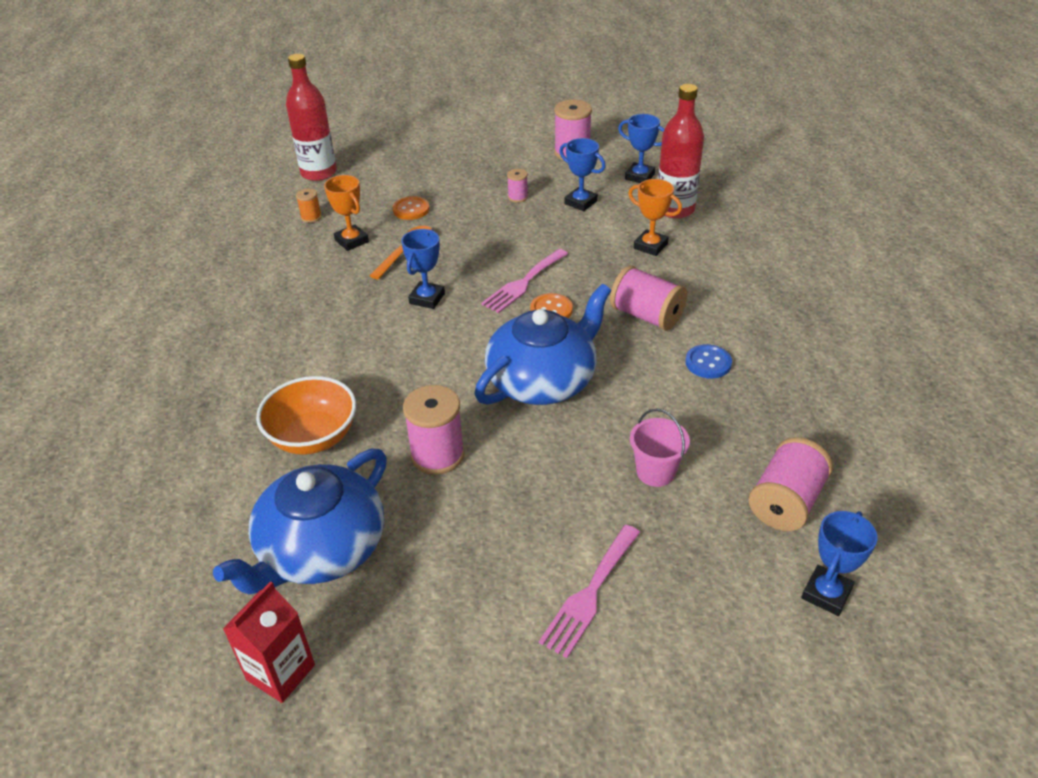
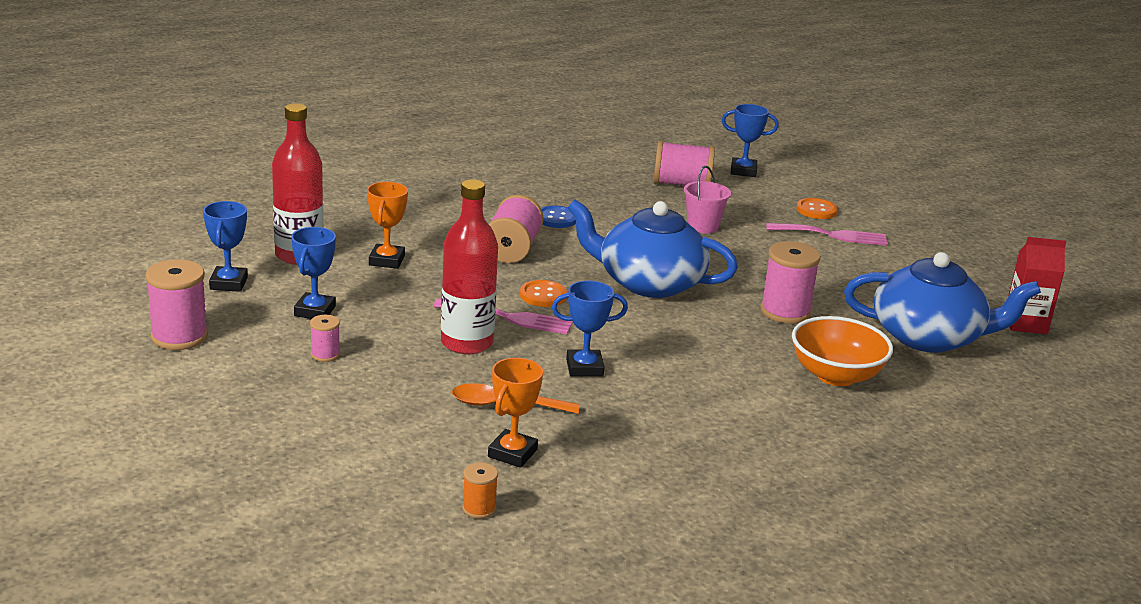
camera: 120 degrees left, 15 degrees down
(319, 173) = (344, 548): red bottle -> red bottle (467, 343)
(411, 209) = (404, 427): orange button -> orange button (816, 210)

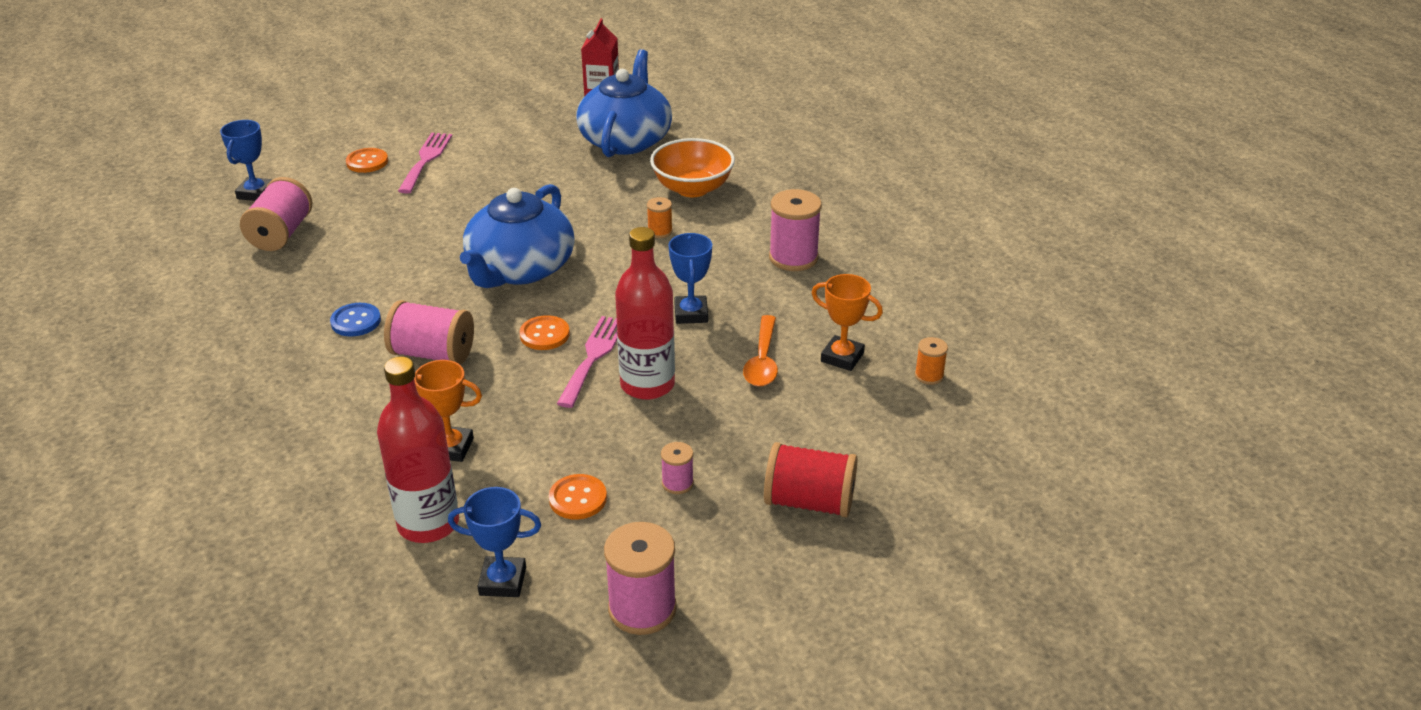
camera: 85 degrees left, 10 degrees up
(286, 419) = (809, 502): none -> red spool
(315, 311) = (578, 498): blue trophy -> orange button
(702, 226) = (393, 229): pink bucket -> none
(736, 354) = (660, 231): none -> orange spool
(785, 312) = (581, 200): pink spool -> pink spool (793, 258)

